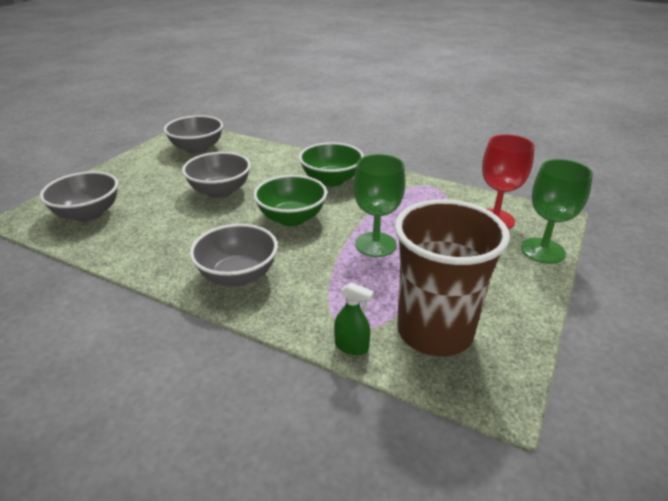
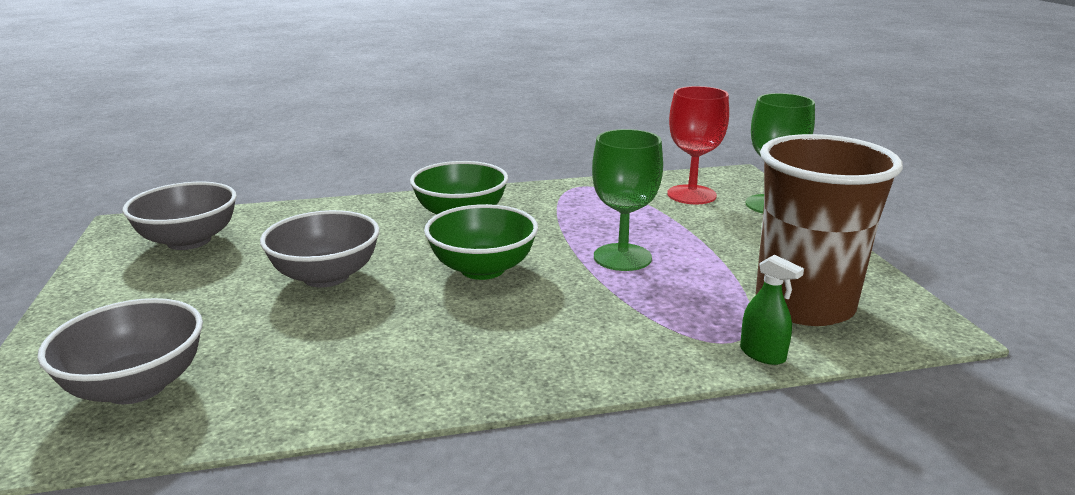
camera: 40 degrees left, 10 degrees down
(238, 275) = (525, 352): grey bowl -> none
(351, 346) = (762, 354): green spray bottle -> green spray bottle turned 60 degrees clockwise

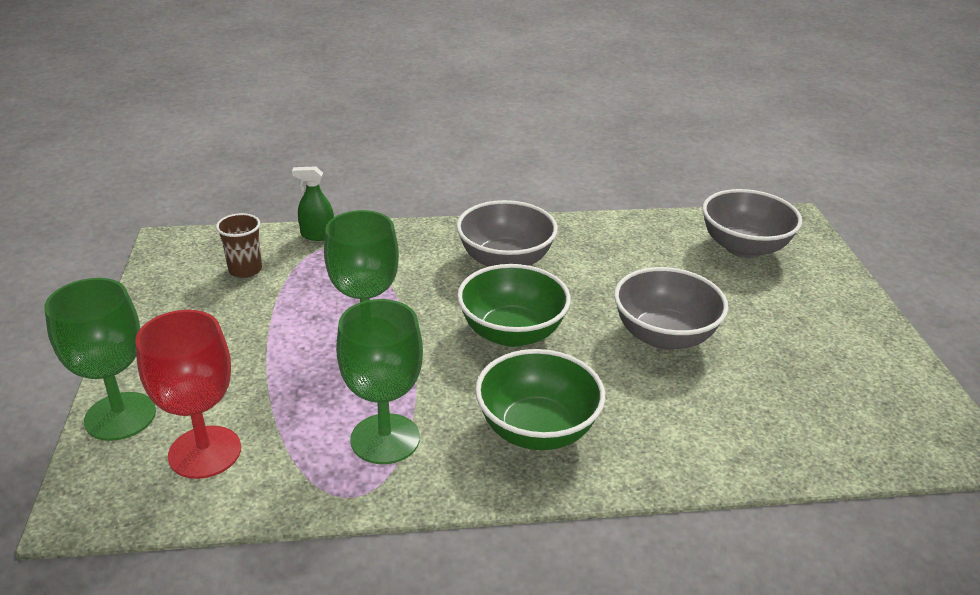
camera: 175 degrees left, 10 degrees up
(189, 241) = (852, 406): grey bowl -> grey bowl (505, 261)
(572, 206) = (385, 439): none -> green goblet
(762, 354) = (317, 235): green spray bottle -> green spray bottle turned 45 degrees counterclockwise
(804, 305) = (245, 270): brown cup -> brown cup, size x0.41

